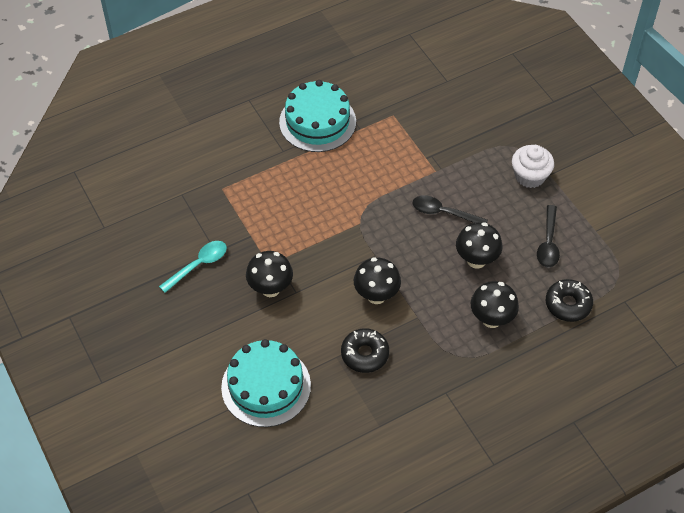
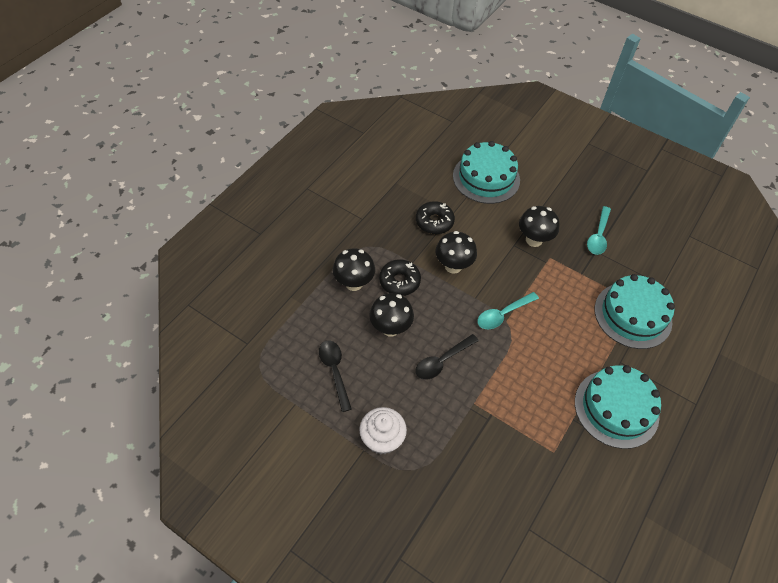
camera: 150 degrees right, 0 degrees up
(236, 181) = (632, 315): none -> turquoise cake
(359, 229) = (503, 314): none -> turquoise spoon
(443, 213) = (442, 361): black spoon -> black spoon turned 150 degrees clockwise
(568, 304) = (296, 320): black donut -> black donut (399, 281)

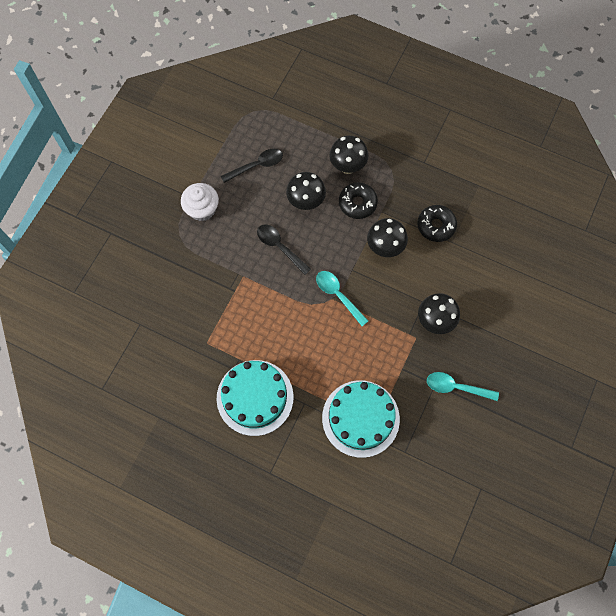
camera: 85 degrees right, 15 degrees up
(486, 178) = (509, 270): turquoise cake -> none

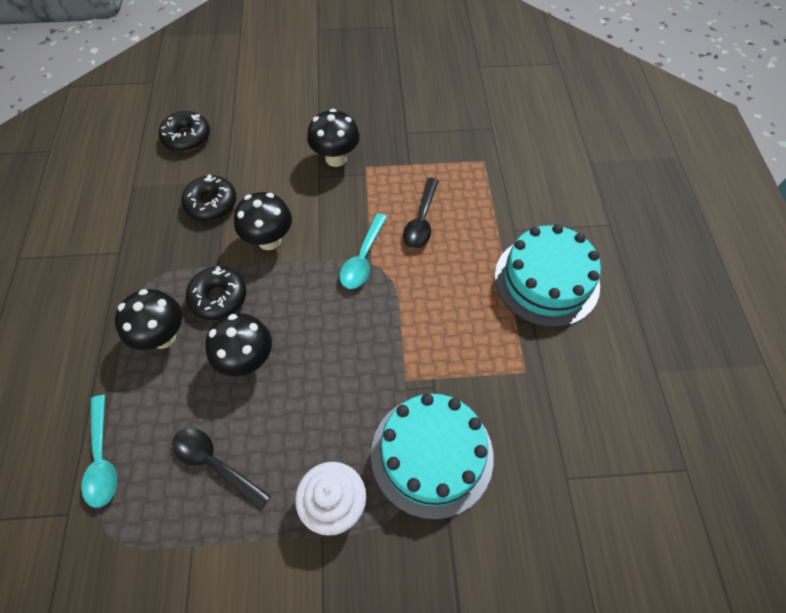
camera: 120 degrees left, 10 degrees down
(279, 247) = (335, 357): black spoon -> black spoon (421, 221)
(360, 418) = (488, 175): turquoise cake -> turquoise cake (432, 454)
(456, 387) = (397, 116): turquoise spoon -> turquoise spoon (102, 459)
(509, 233) = (187, 137): none -> black donut

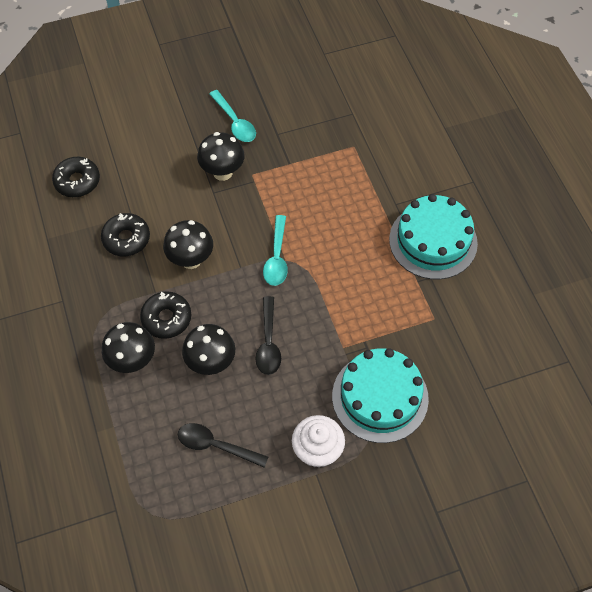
camera: 15 degrees left, 0 degrees up
(102, 459) = (125, 465): turquoise spoon -> turquoise spoon (235, 122)
(421, 221) = (316, 213): black spoon -> black spoon (268, 343)

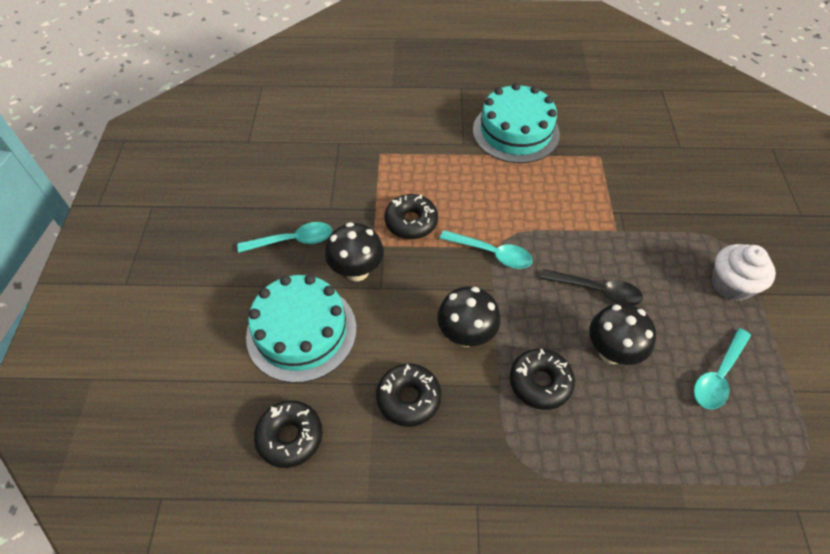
camera: 70 degrees left, 5 degrees down
(133, 361) = (591, 437): black mushroom -> none
(215, 446) = (718, 376): black spoon -> turquoise spoon
(286, 192) = (411, 222): none -> black donut
(380, 397) = (678, 219): turquoise cake -> turquoise cake (301, 332)

